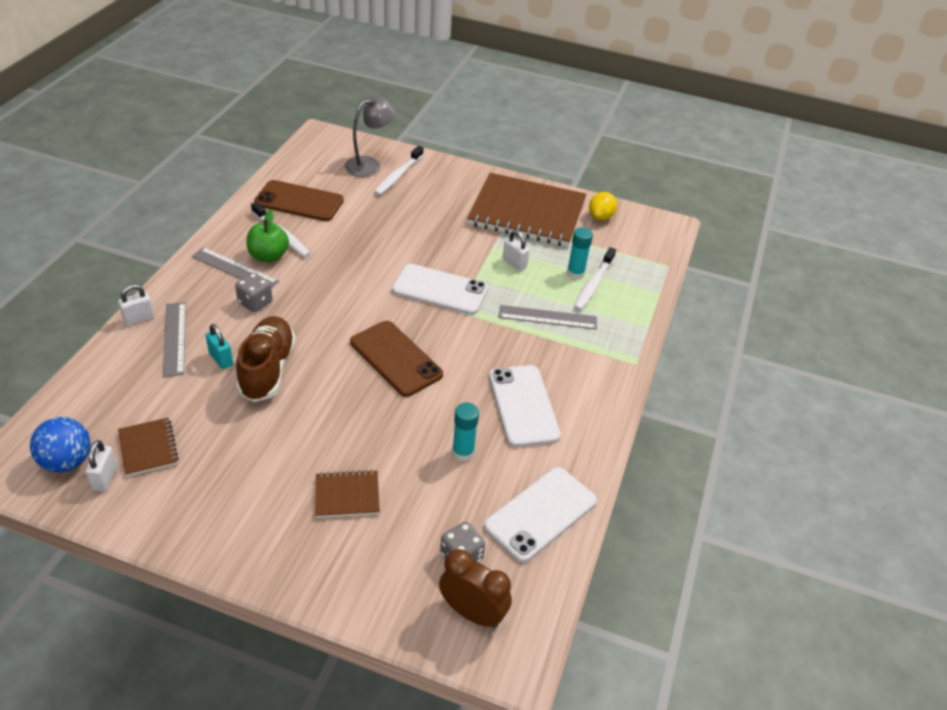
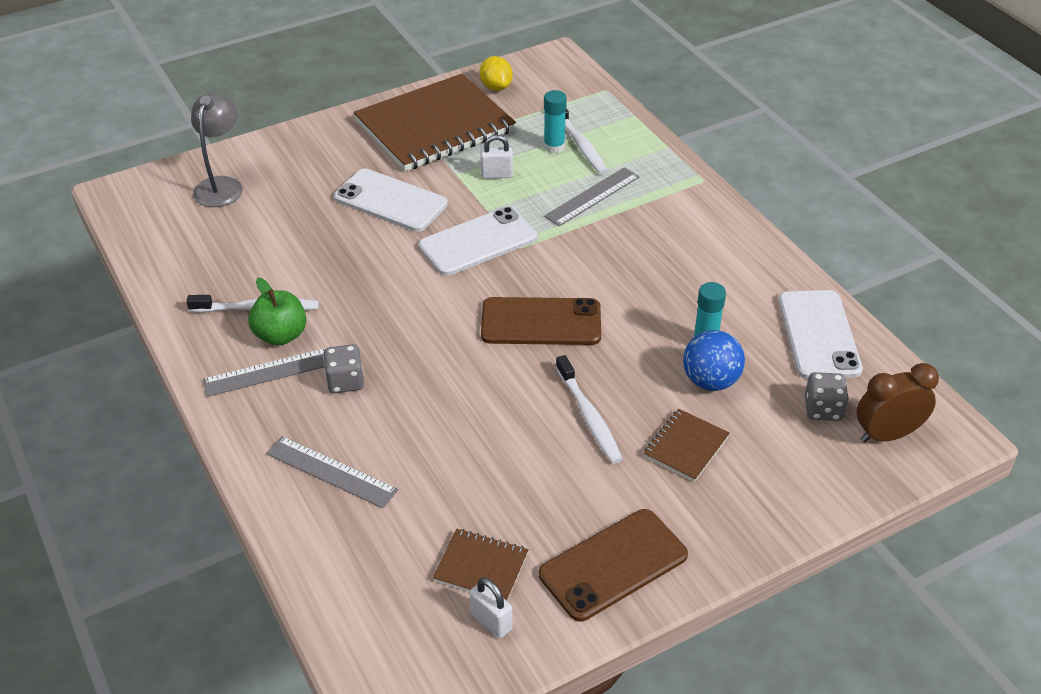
camera: 45 degrees left, 0 degrees up
(67, 461) = (435, 644): blue ball -> blue ball (710, 381)
(139, 318) = (264, 487): white padlock -> none
(221, 359) = (406, 449): turquoise padlock -> none
(267, 369) = (459, 421): brown shoe -> none
(299, 201) = (216, 267): brown phone -> brown phone (613, 564)
(398, 176) = (267, 176): white toothbrush -> white toothbrush (589, 417)
(523, 405) = (686, 274): white phone -> white phone (390, 201)

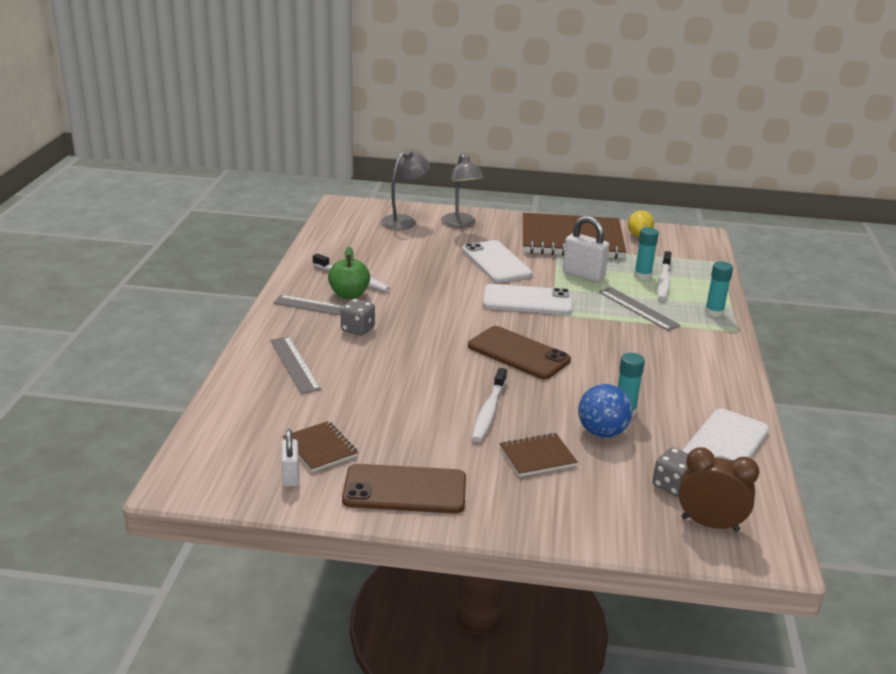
camera: 35 degrees right, 15 degrees down
(293, 160) = (460, 224): none -> grey lamp
(497, 175) = (583, 275): white padlock -> white padlock, size x1.64
(592, 196) = (638, 308): grey ruler -> grey ruler turned 60 degrees clockwise
(663, 166) = (714, 312): none -> turquoise glue stick

